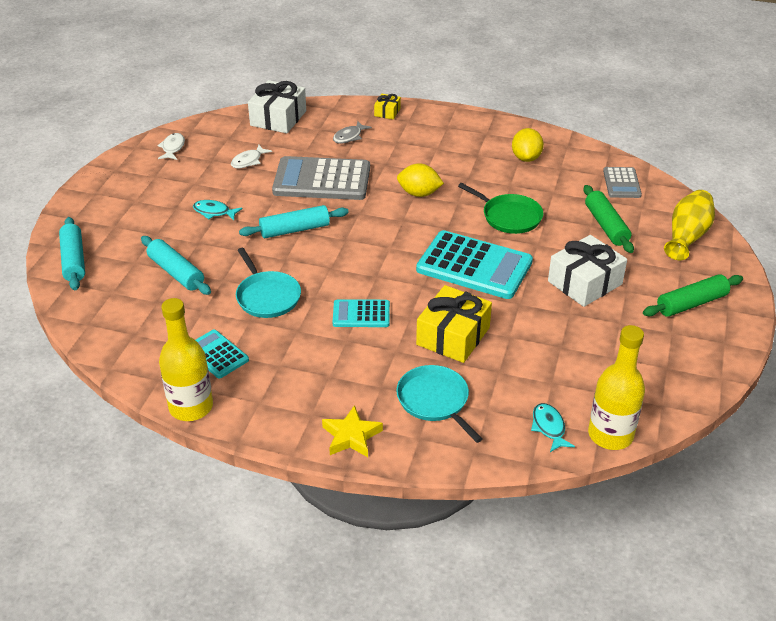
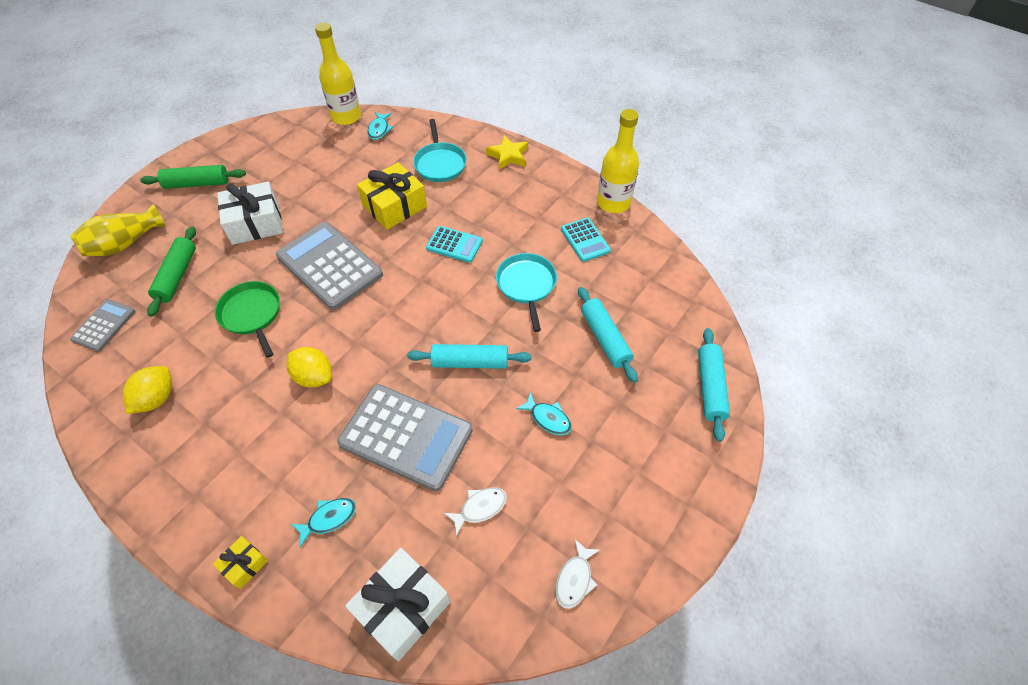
camera: 160 degrees left, 15 degrees up
(349, 137) = (329, 519): grey fish -> turquoise fish
(474, 266) = (329, 266): turquoise calculator -> grey calculator

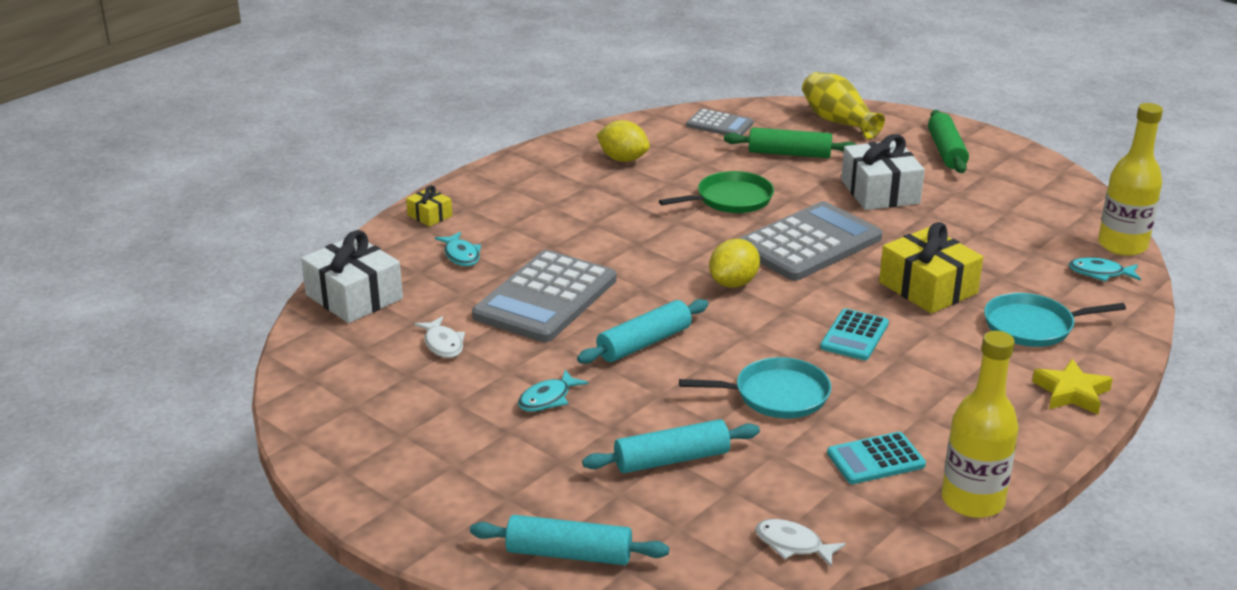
camera: 95 degrees right, 25 degrees down
(314, 377) = (637, 240): yellow lemon -> yellow lemon (733, 283)
(470, 362) = (644, 343): turquoise rolling pin -> turquoise rolling pin turned 45 degrees clockwise
(575, 579) = (338, 403): white fish -> white fish (793, 545)

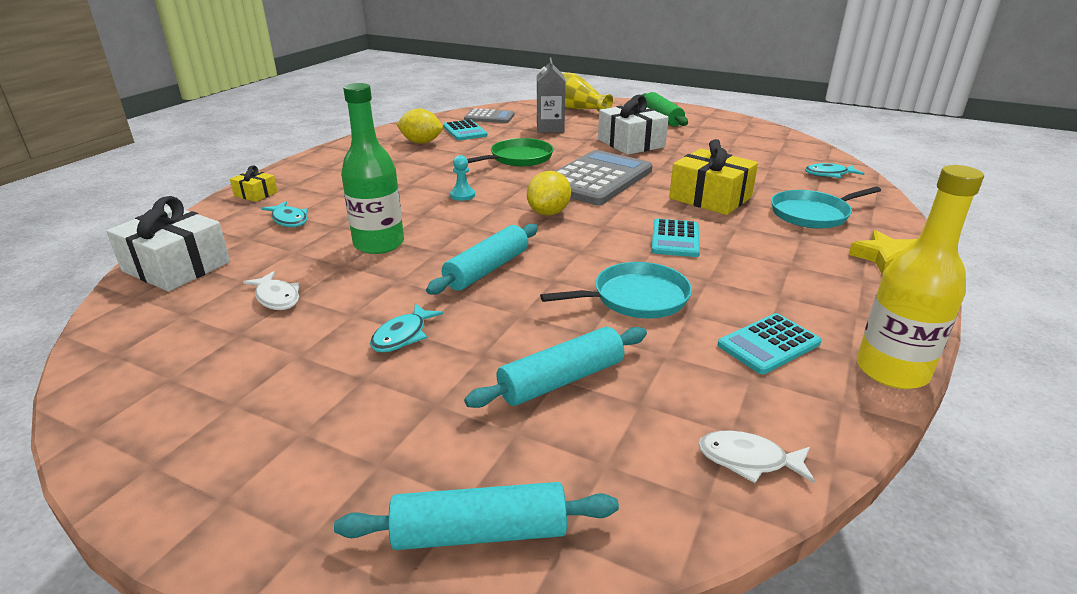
camera: 15 degrees left, 0 degrees up
(546, 298) = (379, 244): grey calculator -> green bottle
(648, 247) = (462, 195): none -> turquoise pawn
(681, 146) = (465, 131): none -> turquoise calculator
(789, 154) = (550, 128): green rolling pin -> grey carton
(1122, 245) = (828, 156): yellow bottle -> none

